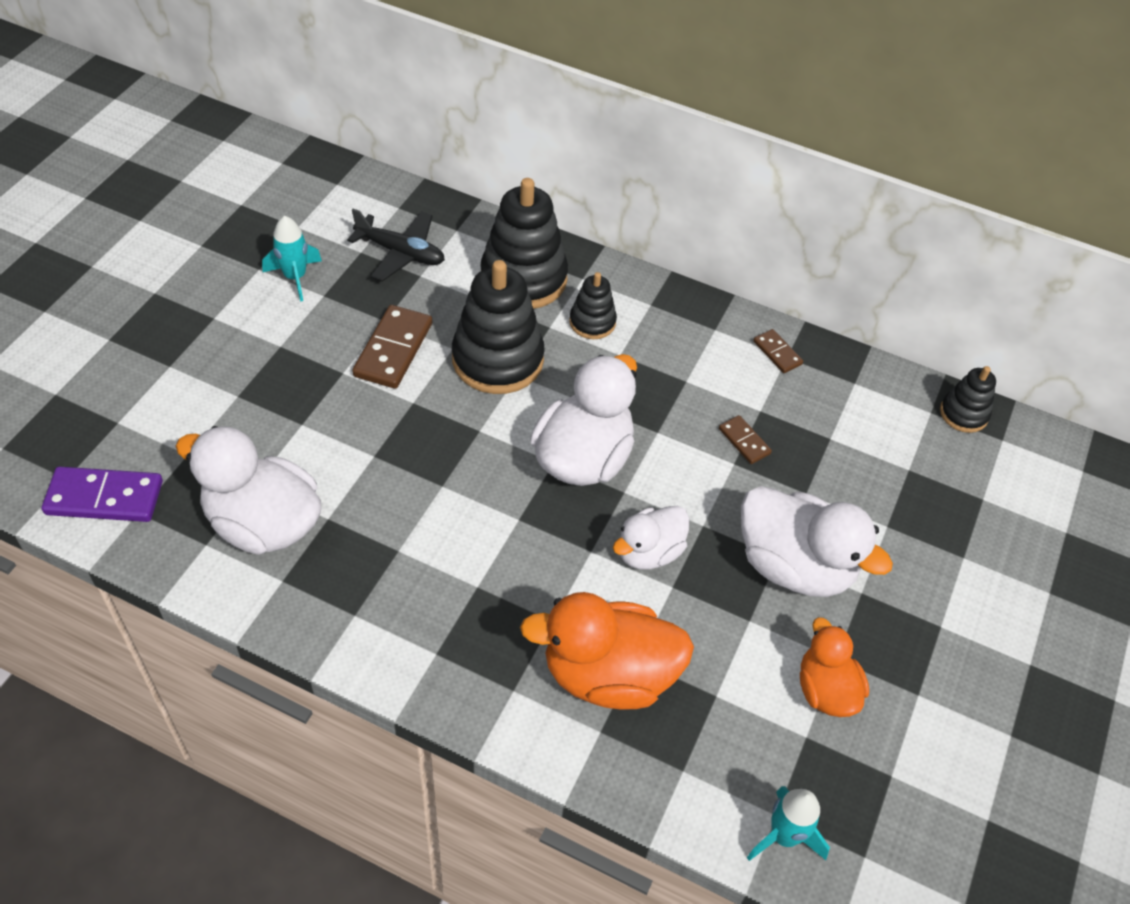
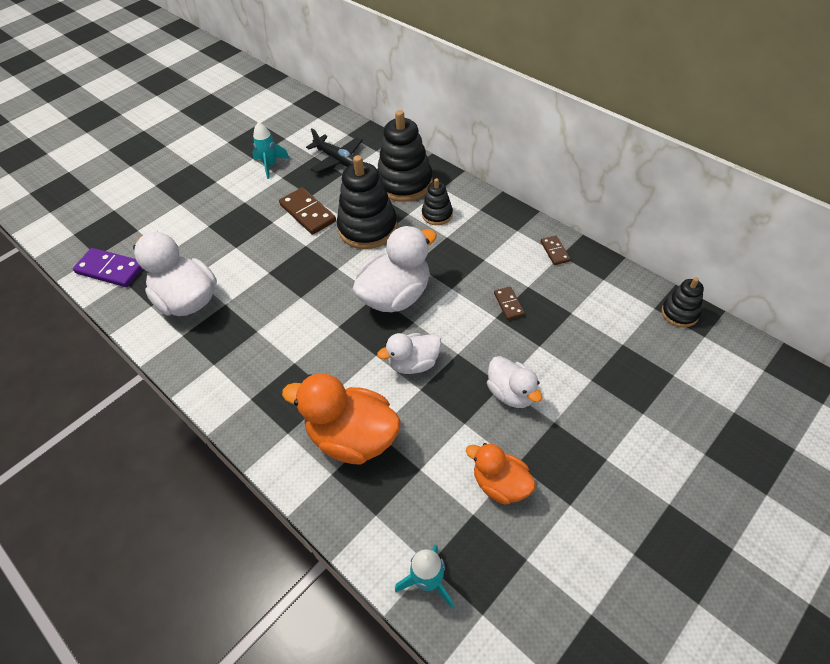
camera: 25 degrees right, 0 degrees up
(393, 349) = (307, 213): brown domino -> brown domino turned 75 degrees counterclockwise
(794, 566) = (511, 393): white duck -> white duck, size x0.60
(825, 690) = (500, 484): orange duck -> orange duck turned 60 degrees counterclockwise

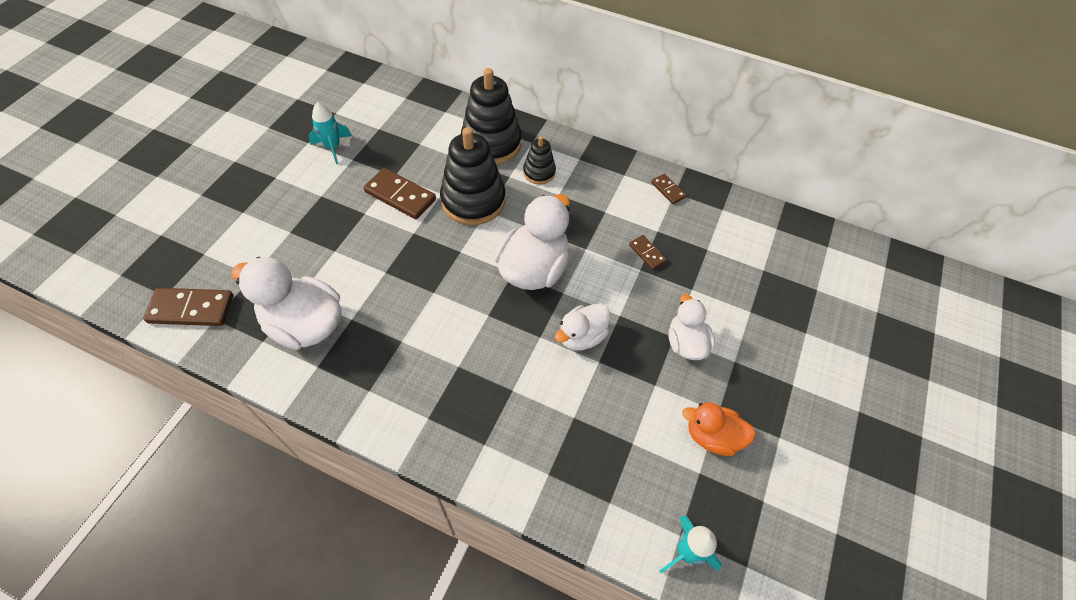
camera: 25 degrees left, 5 degrees up
(110, 270) = (191, 309): purple domino -> brown domino
(337, 159) = (406, 128): black plane -> none
(352, 437) = (554, 430): orange duck -> none
(511, 393) = (686, 343): white duck -> white duck turned 135 degrees counterclockwise
(679, 313) = (799, 229): black stacking toy -> none

